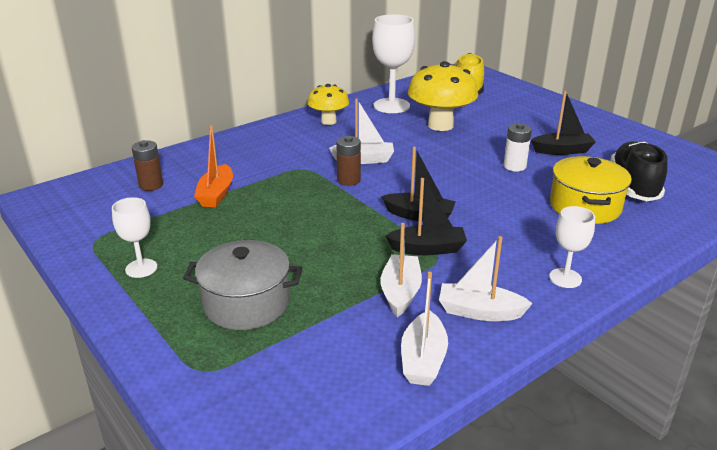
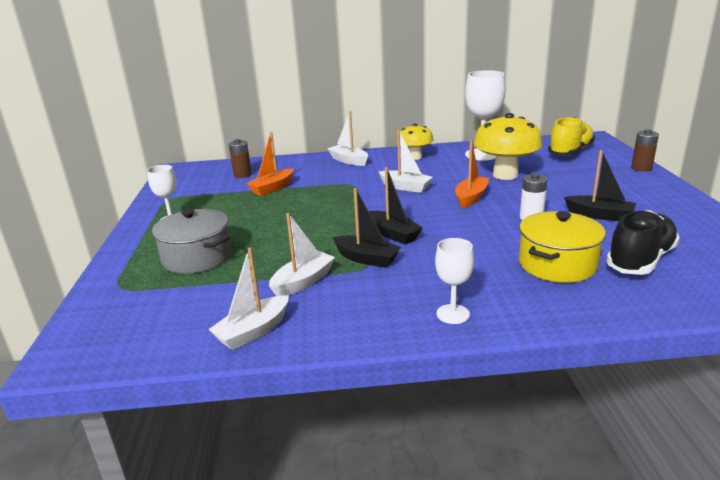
camera: 35 degrees right, 5 degrees down
(348, 180) = (373, 198): brown battery -> brown battery (641, 168)
(440, 157) = (471, 198): none -> orange boat
(480, 312) = (342, 314): white boat -> white boat (349, 161)

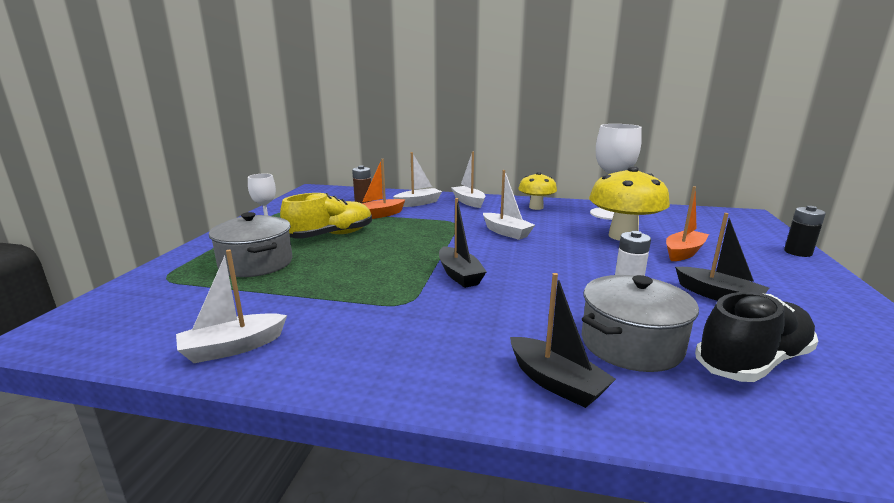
camera: 15 degrees right, 5 degrees down
(303, 282) = (328, 306): white boat -> white boat (418, 203)
(366, 258) = (411, 294): black boat -> black boat (556, 382)
(453, 314) = (460, 378): white goblet -> none
(471, 198) = (570, 252): orange boat -> orange boat (683, 252)
(557, 264) = (631, 344): yellow pot -> grey pot
(570, 152) = (713, 224): yellow shoe -> yellow shoe (331, 235)
(641, 168) = (798, 252): brown battery -> black battery

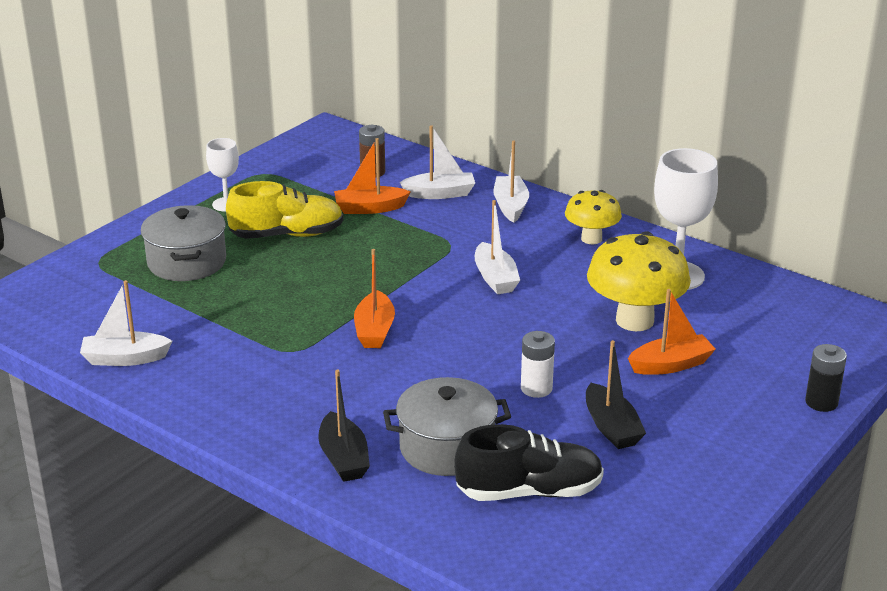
camera: 25 degrees right, 10 degrees up
(459, 275) = (374, 330): black boat -> orange boat

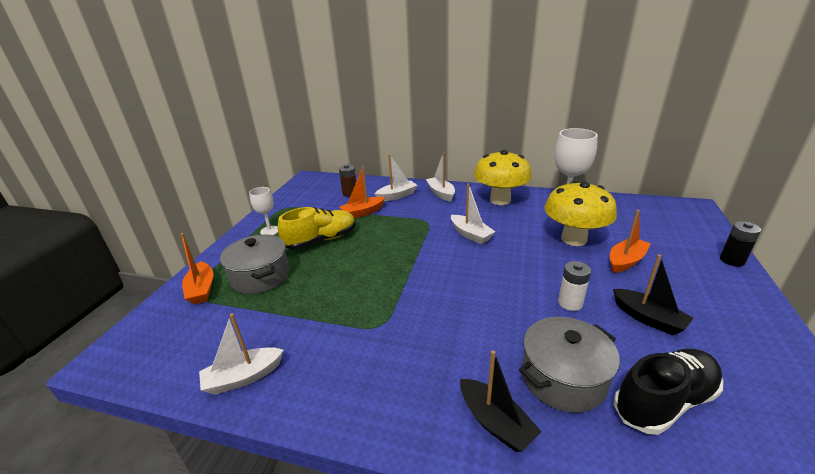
camera: 20 degrees left, 0 degrees up
(374, 330) = (426, 291): orange boat -> orange boat (202, 289)
(591, 239) = (500, 200): yellow mushroom -> yellow mushroom, size x1.64

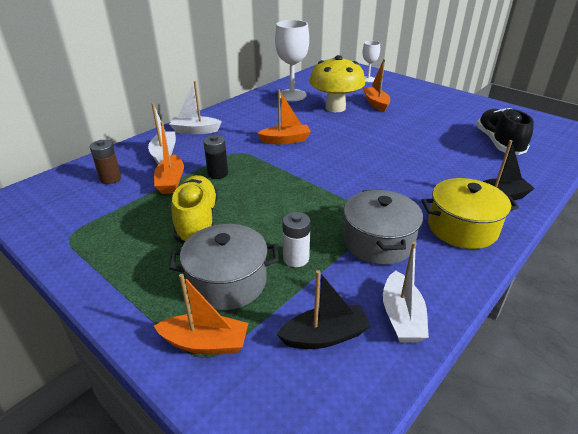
camera: 65 degrees left, 5 degrees up
(270, 231) = (120, 258): white goblet -> white goblet (368, 79)
(401, 396) = (462, 228): none -> yellow pot
(470, 235) = (285, 140): white boat -> orange boat
(500, 200) = (246, 111): yellow mushroom -> none
(563, 378) = (471, 163): grey pot -> grey pot (378, 242)
(570, 303) = (404, 136): white battery -> white battery (296, 258)
(648, 318) = (434, 120): black boat -> black boat (325, 336)
(732, 260) = (400, 80): black battery -> black battery (218, 174)

